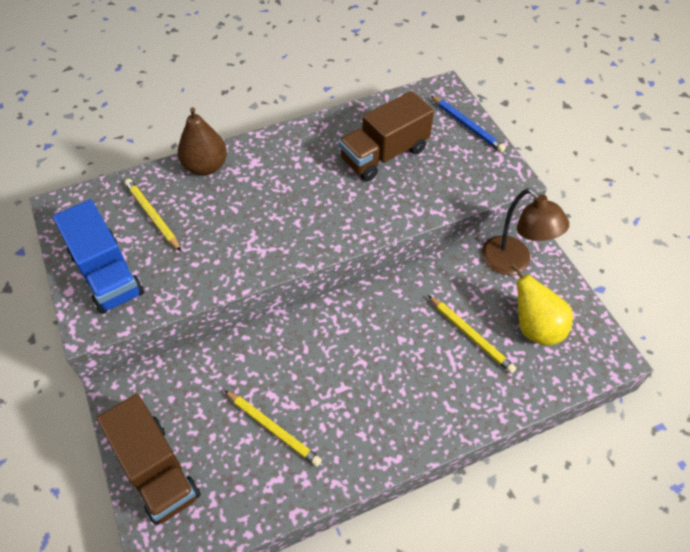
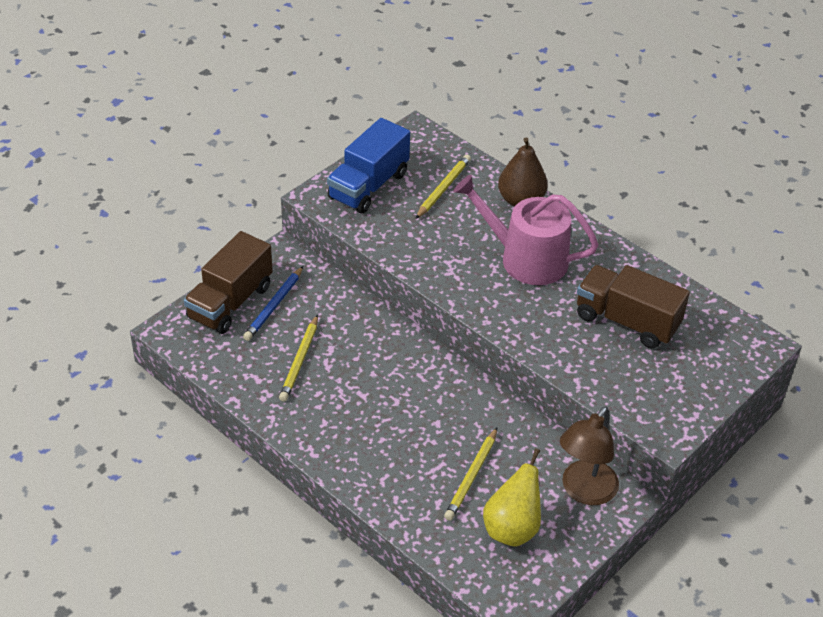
camera: 65 degrees right, 10 degrees down
(278, 190) = (526, 259): none -> pink watering can
(467, 125) = (719, 378): blue pencil -> blue pencil (274, 306)

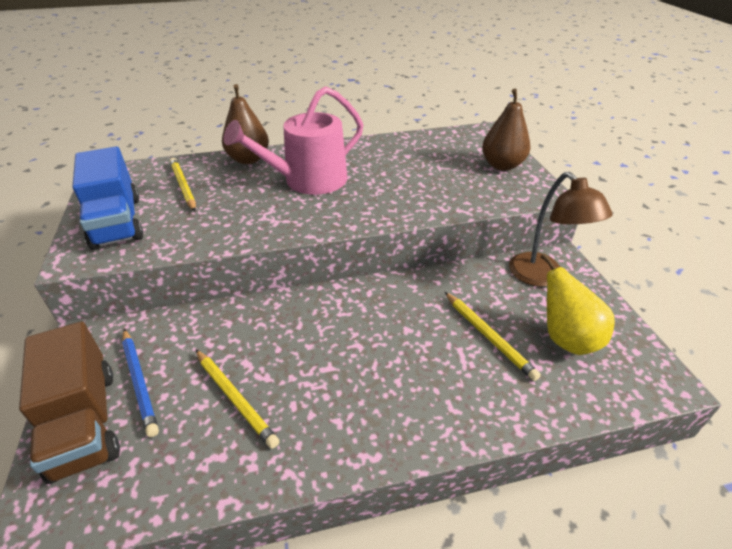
camera: 55 degrees left, 5 degrees down
(626, 321) = (418, 166): brown truck -> none
(692, 383) = (502, 165): none -> brown pear

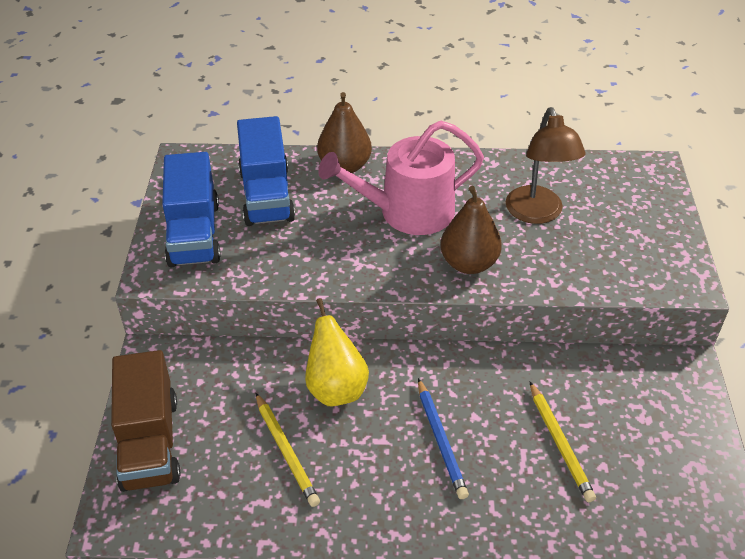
camera: 15 degrees right, 5 degrees up
(140, 382) = (200, 415): blue pencil -> blue pencil (441, 440)
(183, 186) = (266, 195): yellow pencil -> blue truck
(502, 165) = (652, 230): brown pear -> brown pear (469, 263)
(543, 277) = (654, 385): brown lamp -> brown lamp (537, 214)
(566, 338) = (645, 465): yellow pear -> yellow pear (336, 388)

